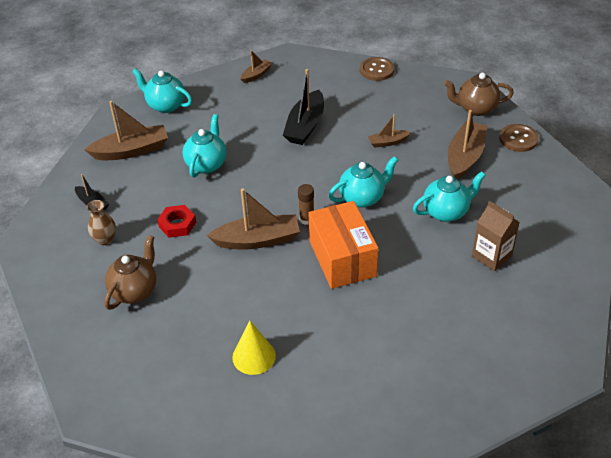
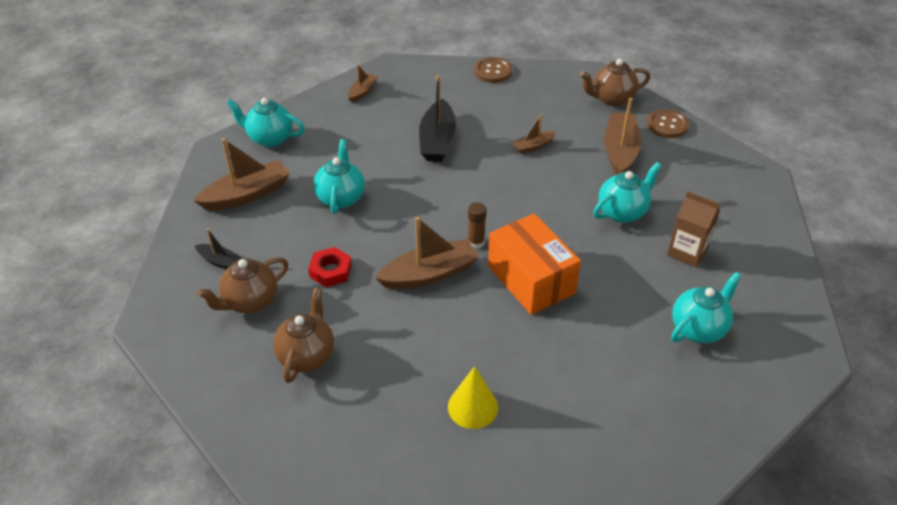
camera: 15 degrees left, 0 degrees up
(105, 239) = (250, 302): brown vase -> brown teapot
(362, 198) = (528, 210): turquoise teapot -> turquoise teapot (698, 328)

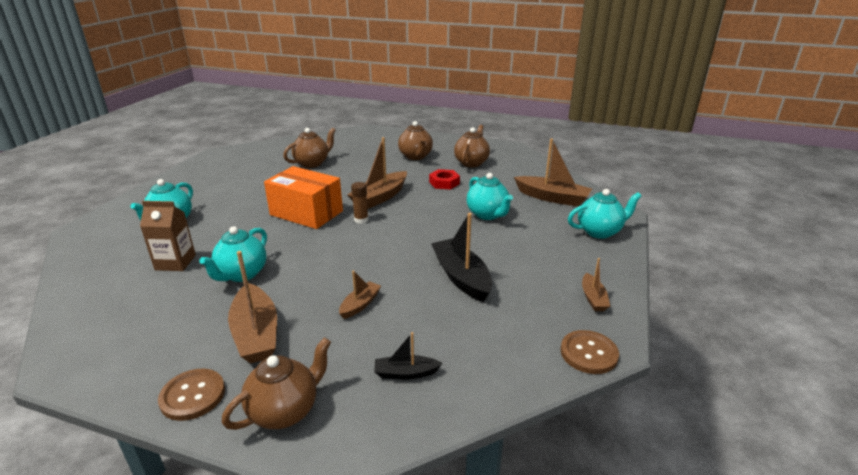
camera: 150 degrees right, 15 degrees down
(220, 262) = (512, 170): black boat -> black boat (405, 373)
(247, 194) = (552, 198): brown boat -> brown boat turned 90 degrees counterclockwise
(473, 407) = (312, 163): yellow cone -> brown teapot
(493, 71) = (483, 390): brown button -> brown button (588, 353)

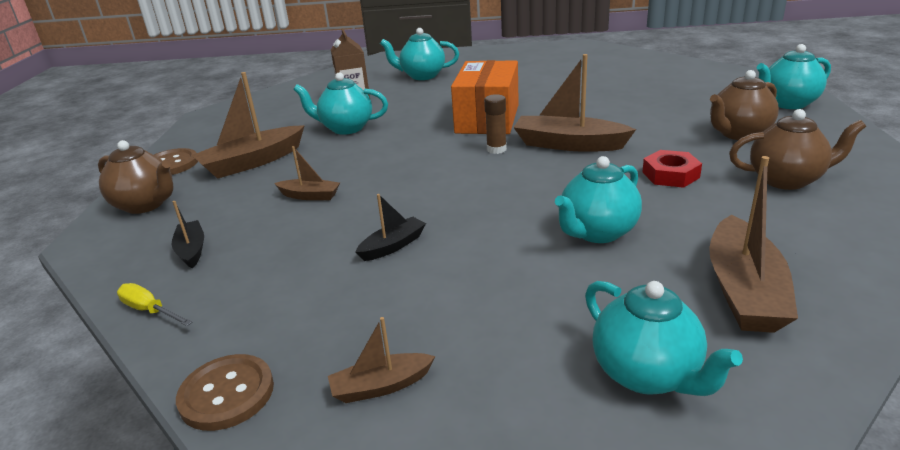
camera: 75 degrees right, 0 degrees up
(312, 163) = (618, 86): brown teapot -> none
(394, 137) = (787, 104): none -> turquoise teapot
(461, 277) = (393, 246): black boat -> black boat, size x0.54
(486, 394) = (150, 310): none -> yellow screwdriver

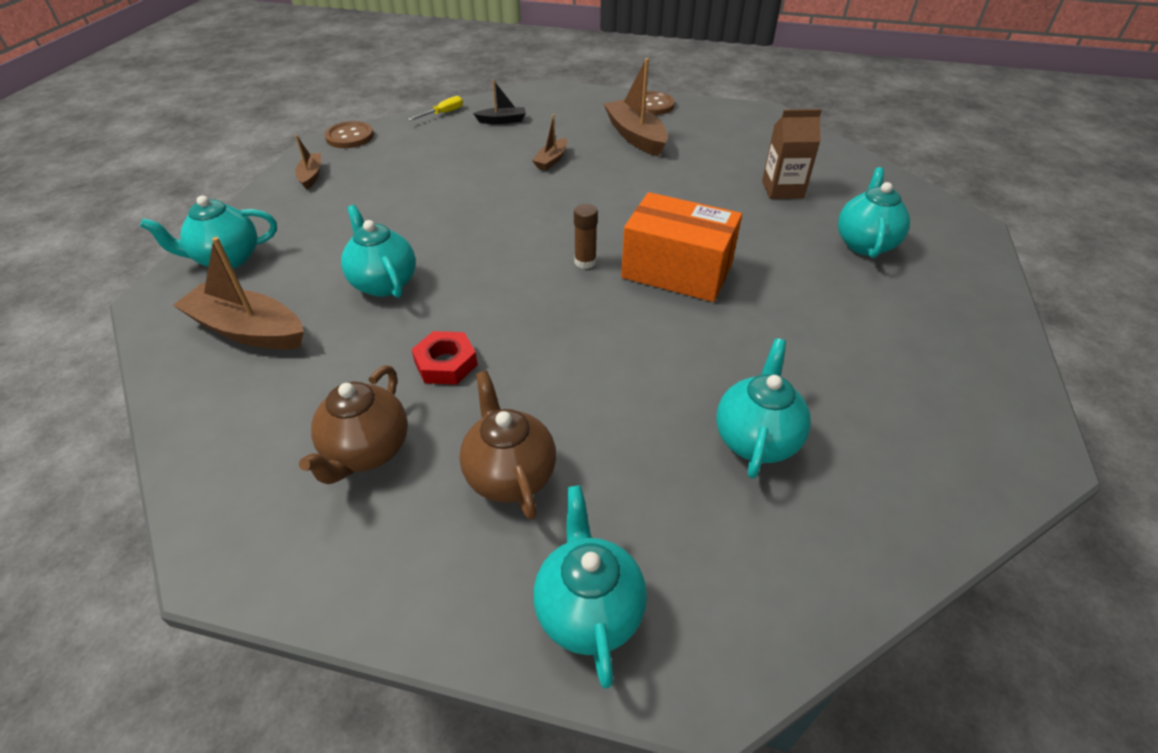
camera: 100 degrees right, 15 degrees up
(146, 205) = (583, 102): brown teapot -> none
(346, 128) = (693, 181): turquoise teapot -> turquoise teapot (756, 439)
(393, 246) = (445, 189): black boat -> none
(568, 144) = (568, 313): brown boat -> none

